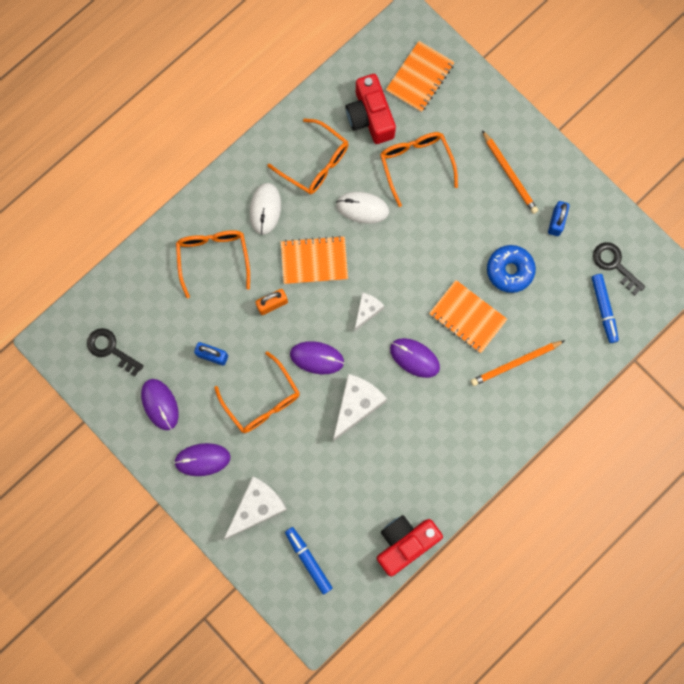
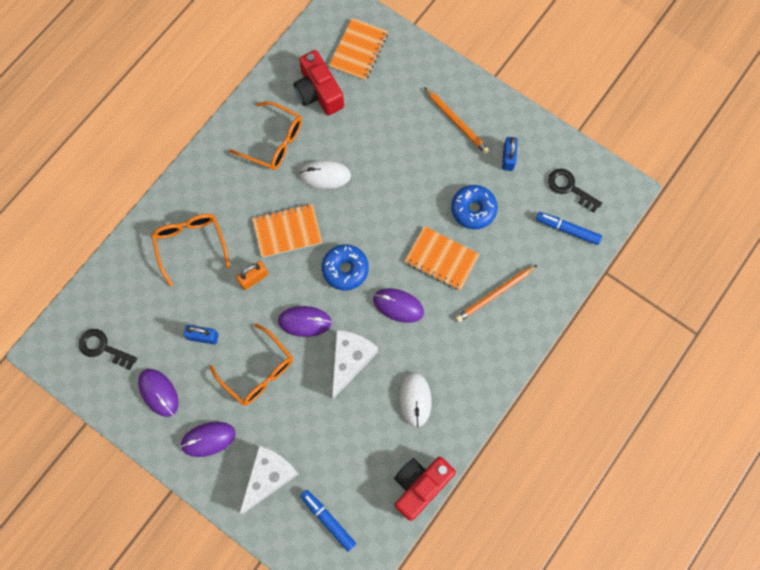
camera: 10 degrees left, 5 degrees down
(265, 209) = (233, 191): white mouse -> white mouse (415, 399)
(367, 311) = (345, 269): white cheese -> blue donut
(415, 164) = (368, 128): orange glasses -> none
(603, 309) = (567, 230): blue marker -> blue marker turned 135 degrees clockwise

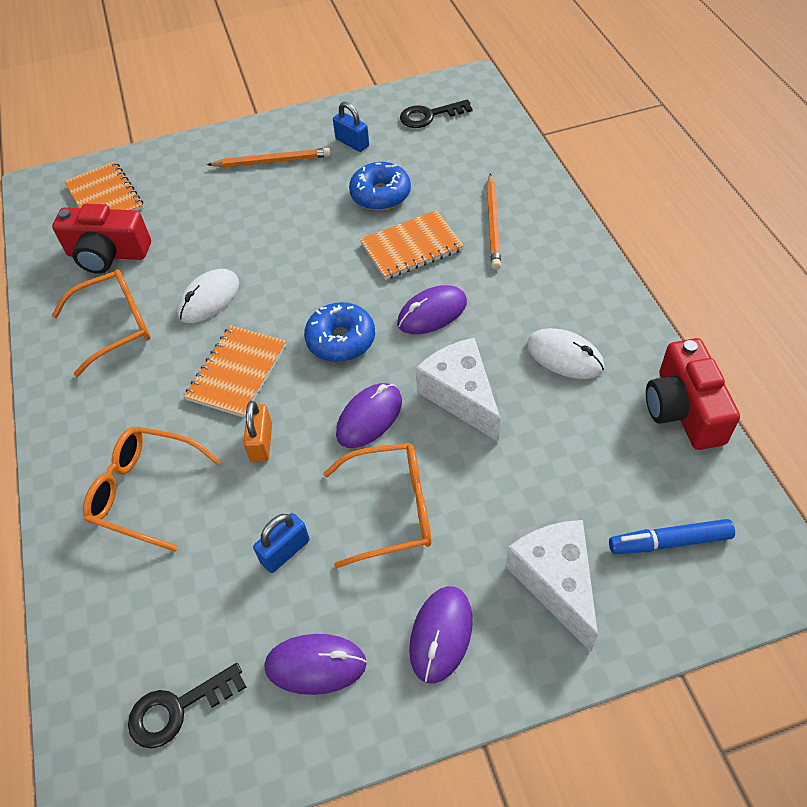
camera: 50 degrees left, 20 degrees down
(567, 230) = (472, 137): blue marker -> none

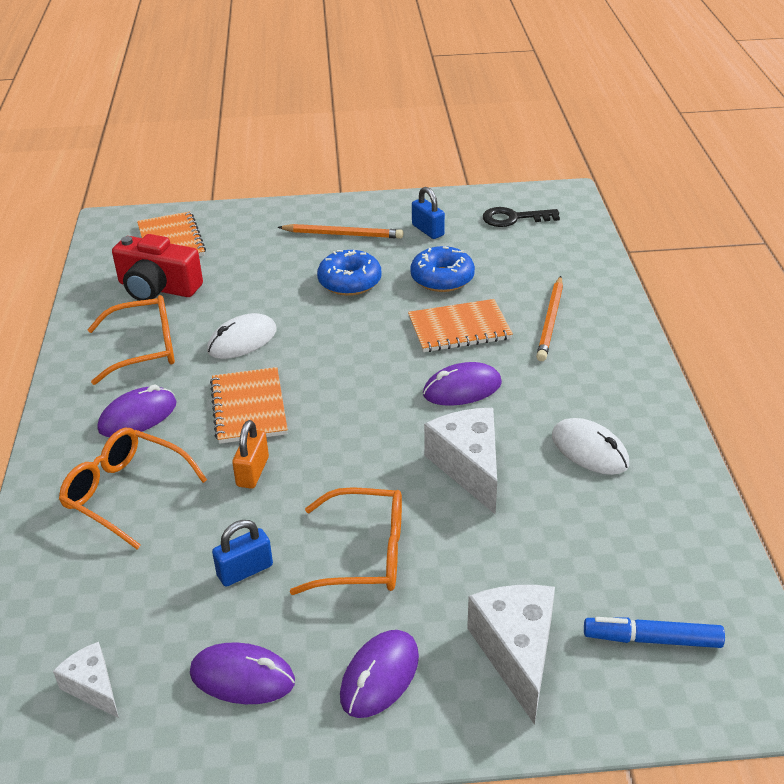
camera: 10 degrees right, 15 degrees down
(177, 709) = (93, 687): black key -> white cheese
(237, 372) = (249, 407): orange notebook -> orange notebook turned 45 degrees counterclockwise
(341, 340) = (361, 397): blue donut -> blue donut (349, 282)
(369, 417) = (368, 469): purple mouse -> purple mouse (138, 416)
(683, 410) = (705, 520): red camera -> none

